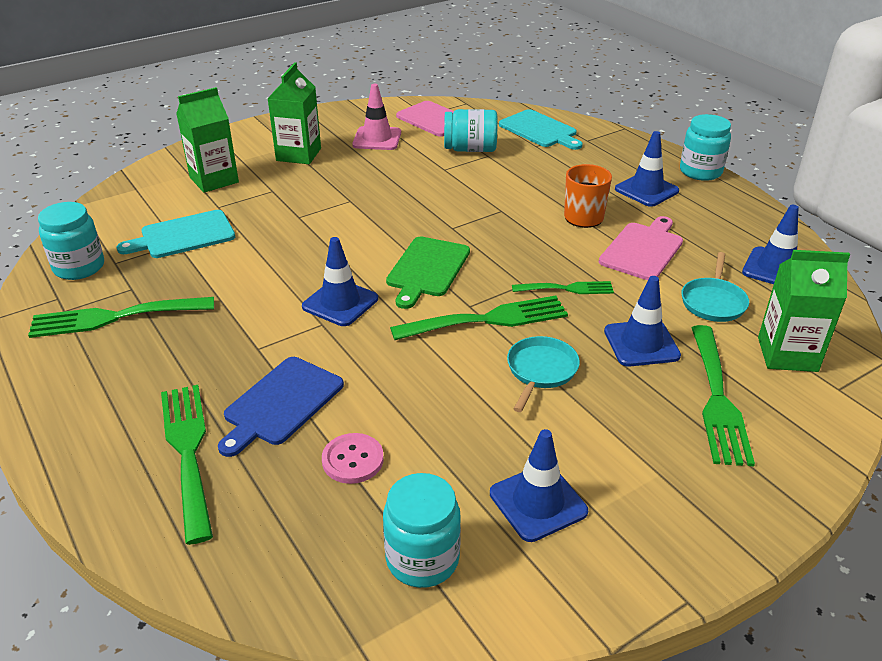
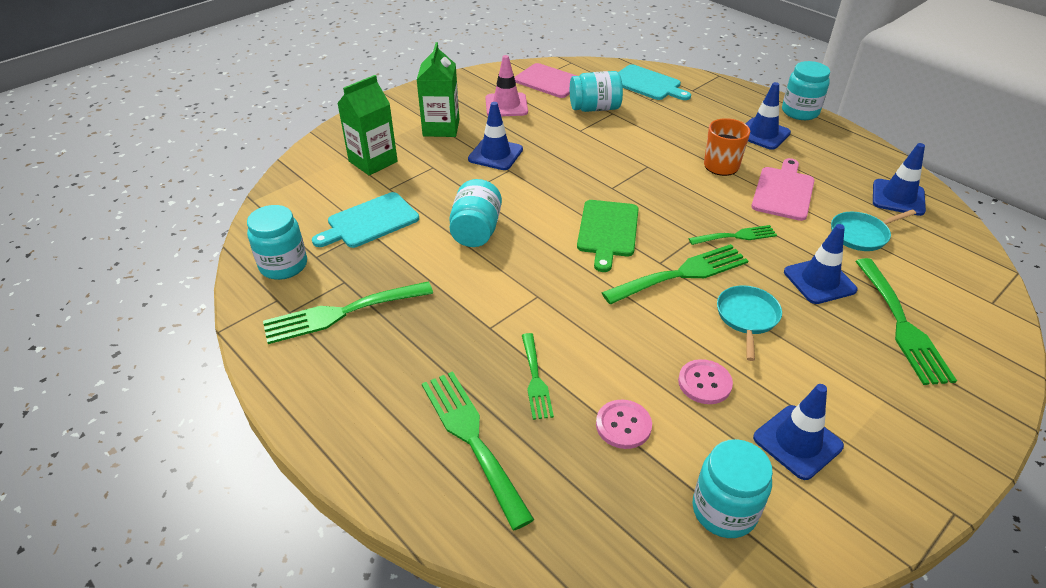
camera: 10 degrees left, 5 degrees up
(281, 403) = (535, 379): blue cutting board -> green fork
(287, 255) = (476, 231): none -> turquoise jar
(340, 303) = (545, 273): blue traffic cone -> blue traffic cone (495, 154)
(461, 430) = (704, 383): none -> pink button
(713, 302) = (861, 234): turquoise pan -> turquoise pan turned 60 degrees clockwise
(787, 354) = (940, 276): green carton -> none

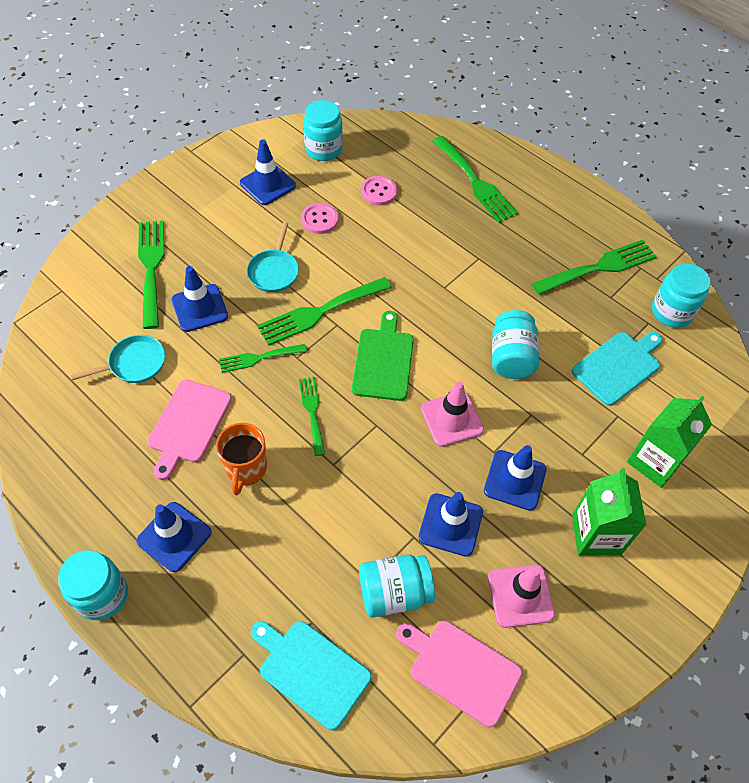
camera: 175 degrees right, 15 degrees up
(535, 379) = (439, 219): green fork -> green fork (312, 411)
(543, 189) = (452, 419): none -> pink traffic cone
(898, 197) = (66, 418): blue traffic cone -> blue traffic cone (450, 524)

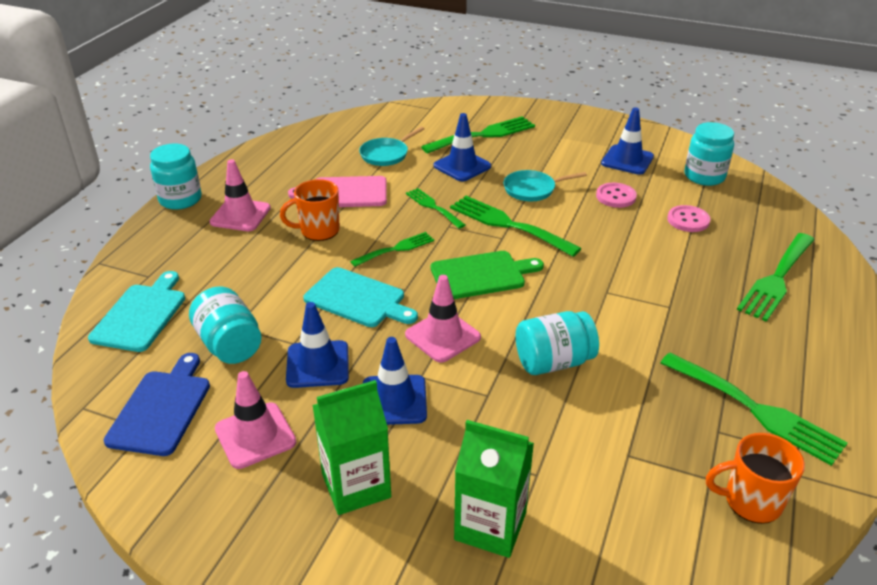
camera: 70 degrees right, 20 degrees down
(134, 363) = (386, 154): turquoise pan -> turquoise pan turned 90 degrees clockwise
(174, 537) = (240, 215): blue traffic cone -> pink traffic cone
(461, 669) = (161, 409): pink cutting board -> blue cutting board
(618, 366) = (613, 460): turquoise cutting board -> turquoise cutting board (358, 299)
(671, 312) = (751, 501): turquoise jar -> orange mug

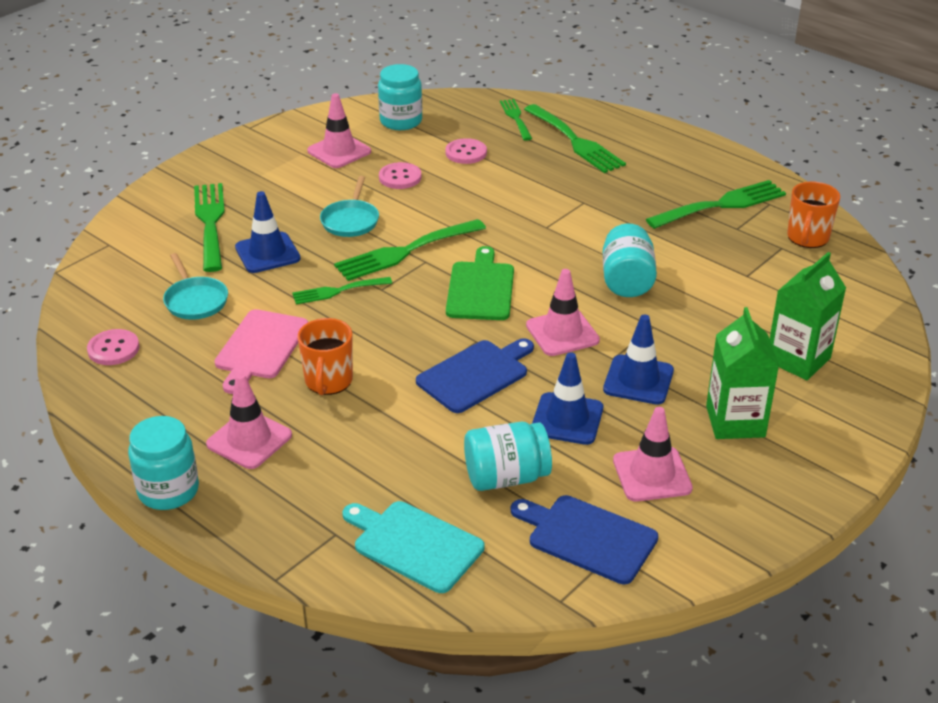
camera: 70 degrees left, 0 degrees up
(317, 141) = (113, 349): none -> pink button
(358, 299) = (475, 375): turquoise cutting board -> blue cutting board
(396, 249) = (402, 332): green fork -> green fork (515, 118)
(627, 160) = (339, 151): blue traffic cone -> pink traffic cone

